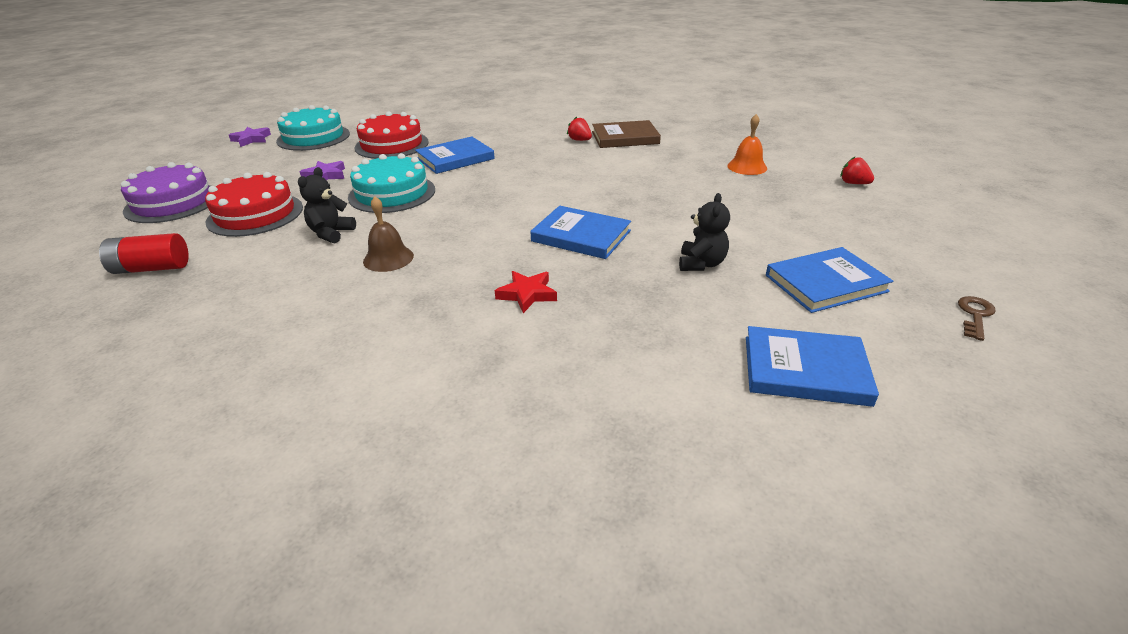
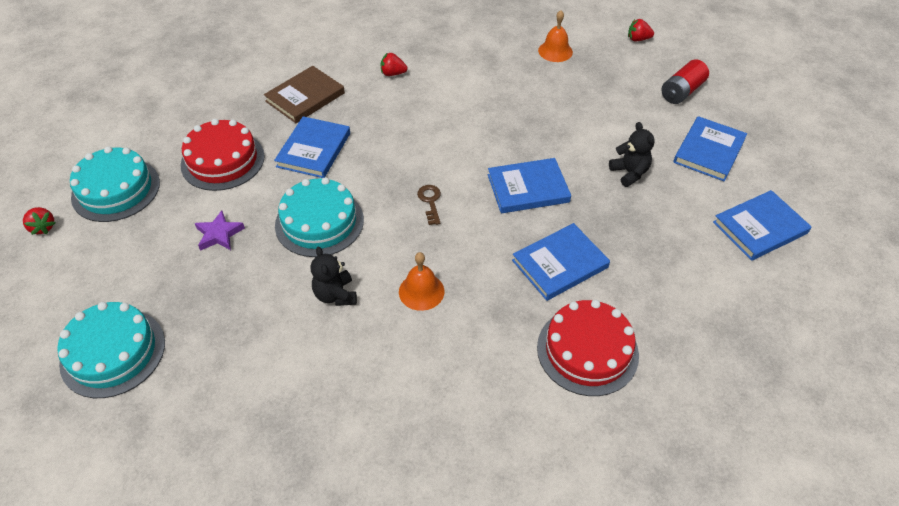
camera: 40 degrees left, 15 degrees up
(151, 268) = (235, 425): red battery -> red battery (681, 92)
(173, 203) = (113, 352): purple cake -> turquoise cake
(251, 139) = (43, 227): purple star -> red strawberry
(255, 214) = (229, 316): red cake -> red cake (587, 350)
(388, 258) = (421, 291): brown bell -> orange bell
(527, 294) = (560, 264): red star -> blue book
(625, 138) = (427, 53): brown book -> brown book (305, 97)
(975, 315) = (794, 136): brown key -> brown key (430, 201)

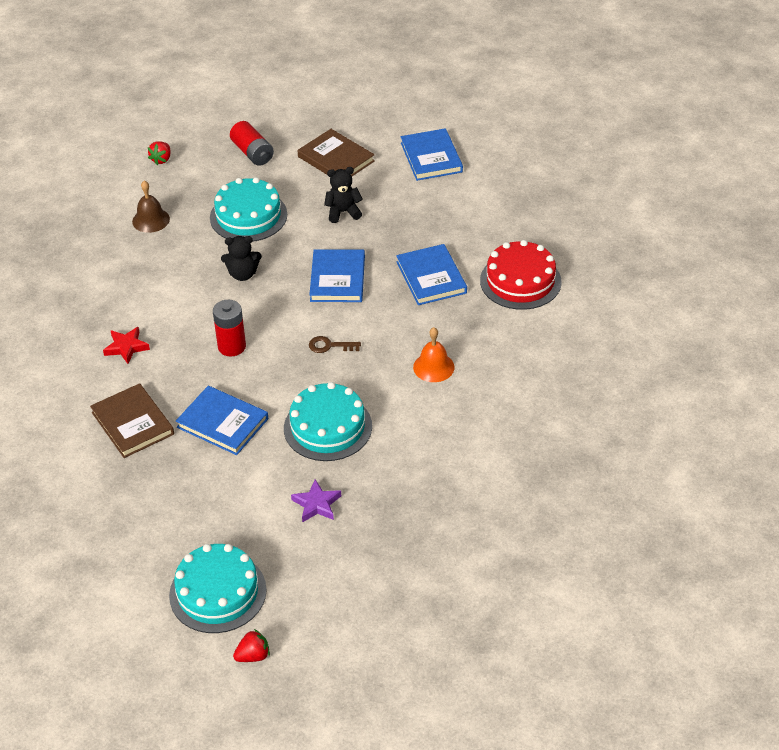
camera: 75 degrees left, 5 degrees down
(113, 352) = (440, 585): turquoise cake -> turquoise cake (248, 216)
(222, 160) = (208, 498): red cake -> none
(335, 295) = (420, 423): black teddy bear -> black teddy bear (243, 274)
(393, 73) = (126, 347): red strawberry -> red star
(411, 135) = (232, 346): none -> red battery
(555, 51) = (151, 220): orange bell -> brown bell
(709, 151) = (336, 159): blue book -> brown book

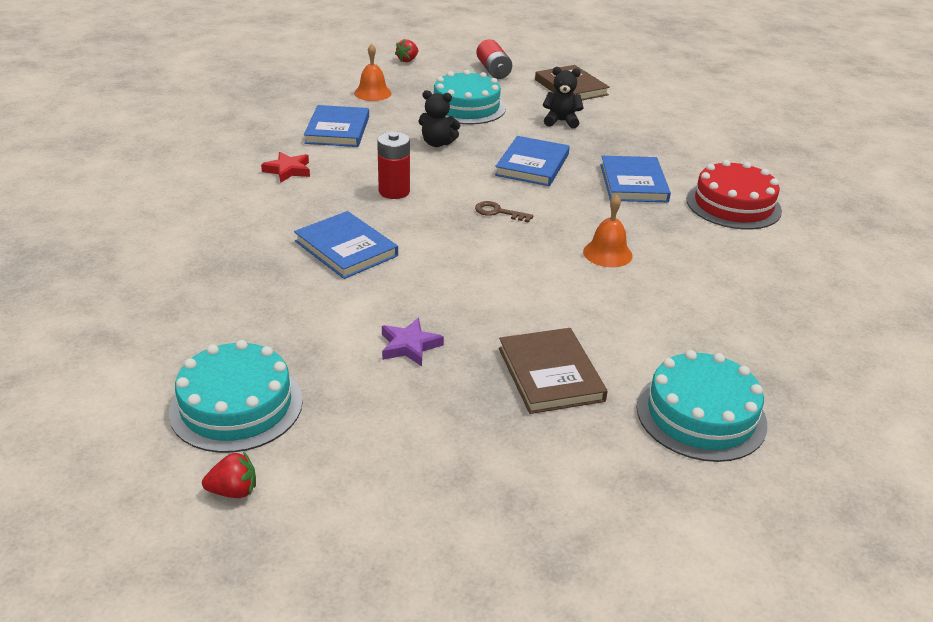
camera: 15 degrees right, 10 degrees down
(132, 423) = (252, 228): brown book -> brown book (550, 374)
(151, 220) = (372, 93): brown bell -> orange bell
(328, 427) = (460, 278): turquoise cake -> turquoise cake (701, 415)
(431, 157) = (666, 102): blue book -> blue book (337, 130)

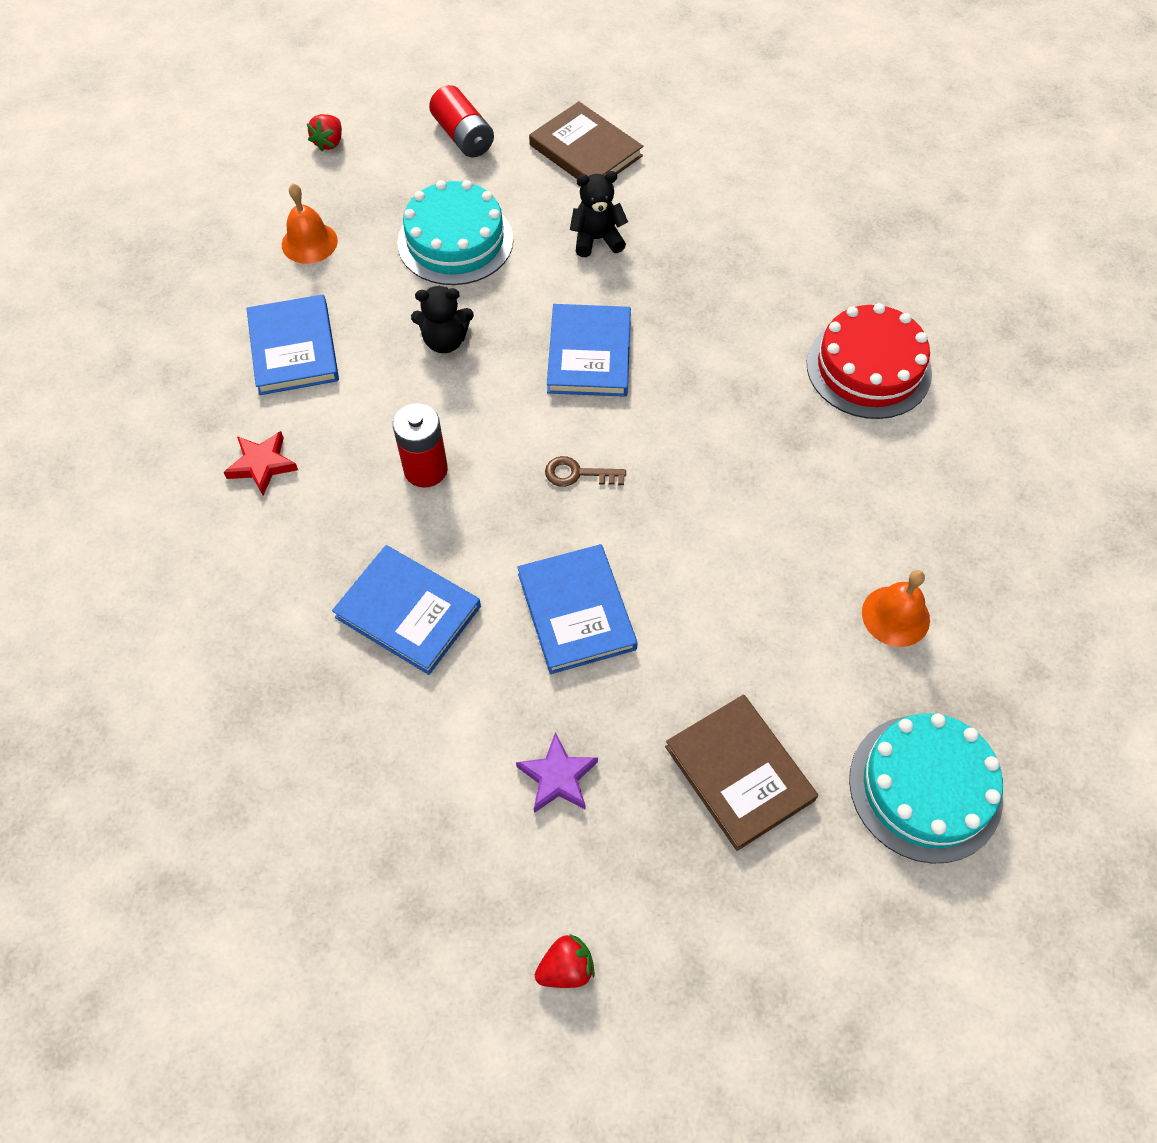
camera: 15 degrees left, 25 degrees up
(233, 491) = (449, 1093): red strawberry -> red strawberry (566, 968)
(236, 406) = (392, 953): turquoise cake -> none
(607, 253) = (740, 519): orange bell -> orange bell (895, 616)
(633, 183) = (732, 357): blue book -> blue book (576, 611)

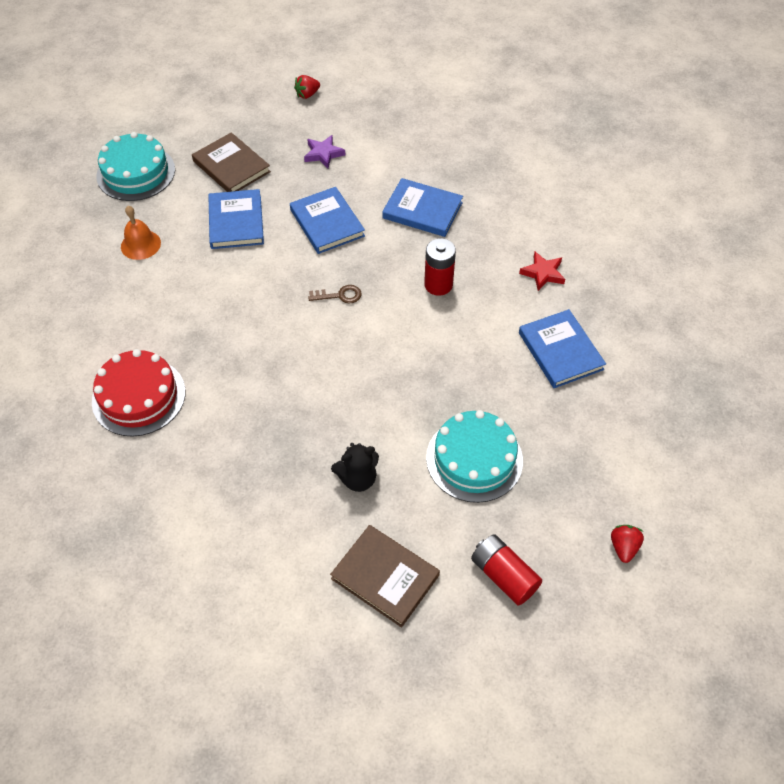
camera: 170 degrees right, 5 degrees down
(309, 242) = (591, 439): orange bell -> none
(445, 341) = (454, 372): black teddy bear -> none
(589, 354) = (346, 377): blue book -> blue book (236, 222)

